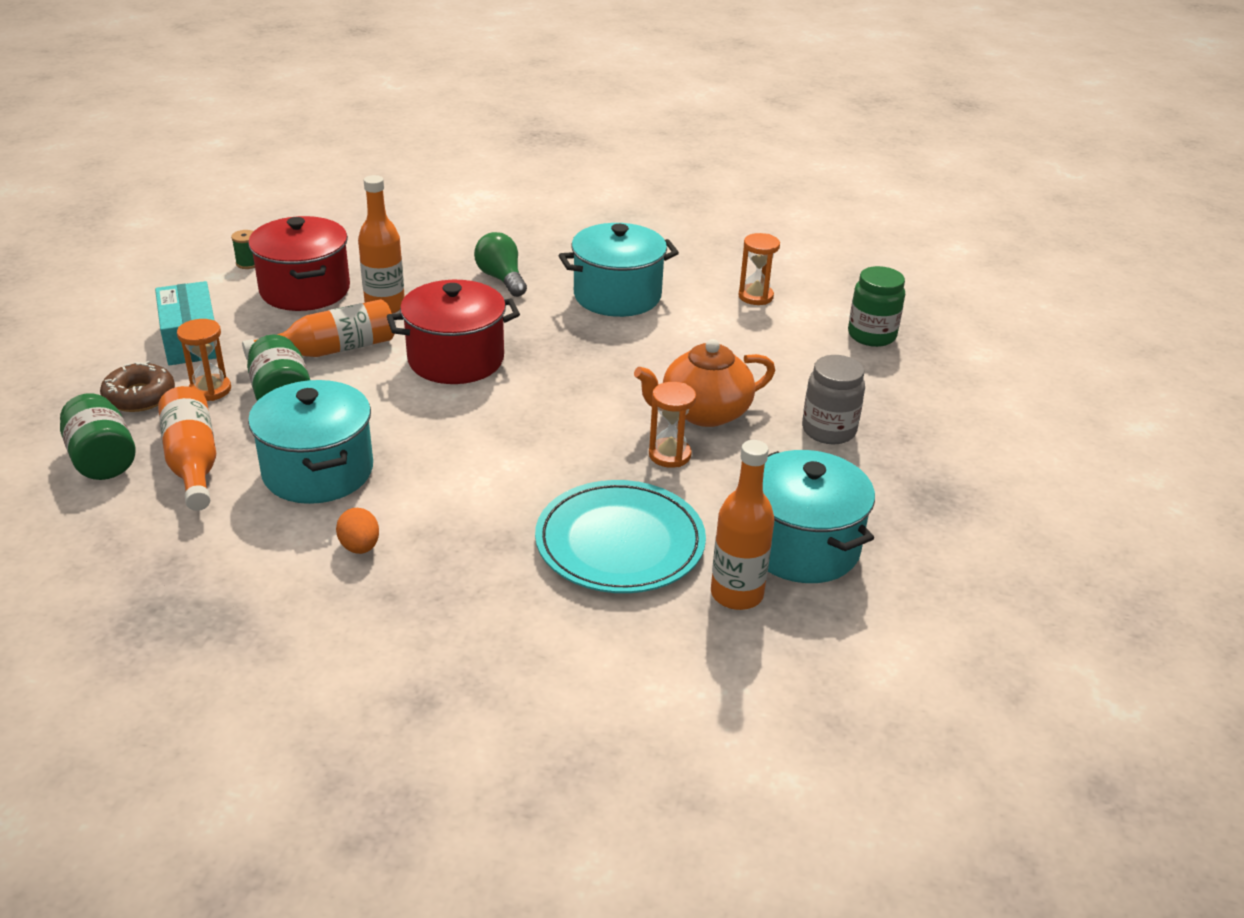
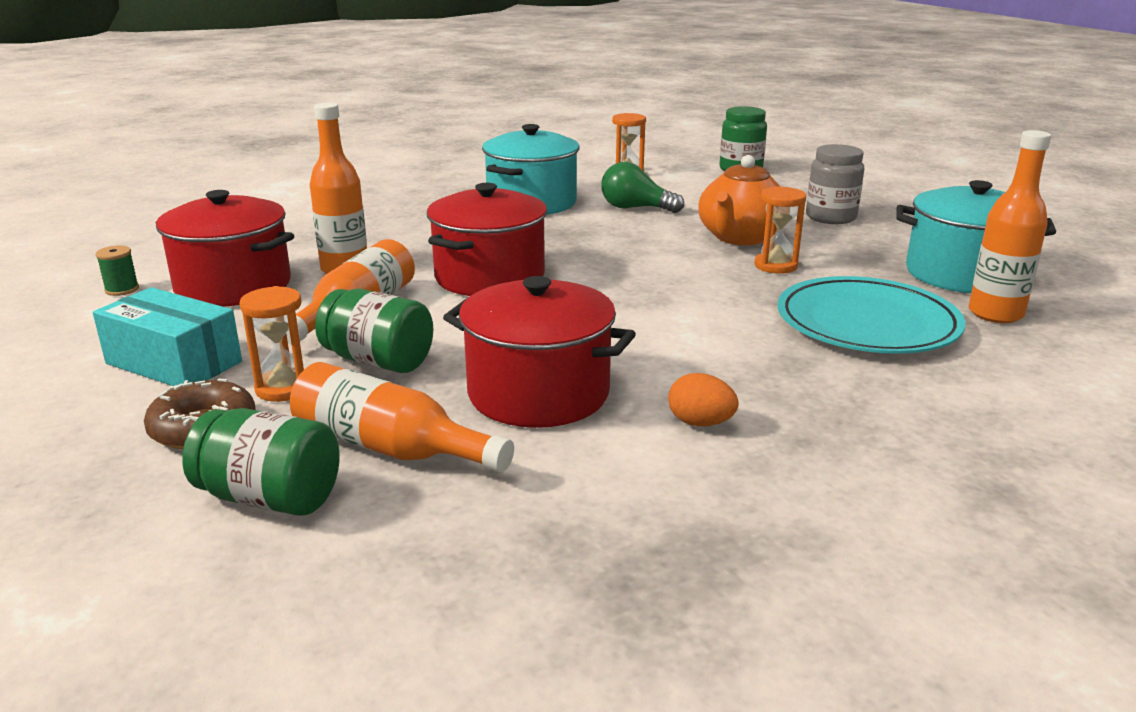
camera: 40 degrees left, 10 degrees down
(318, 471) = (538, 393): turquoise pot -> red pot
(501, 279) = (415, 222): green light bulb -> green light bulb (635, 208)

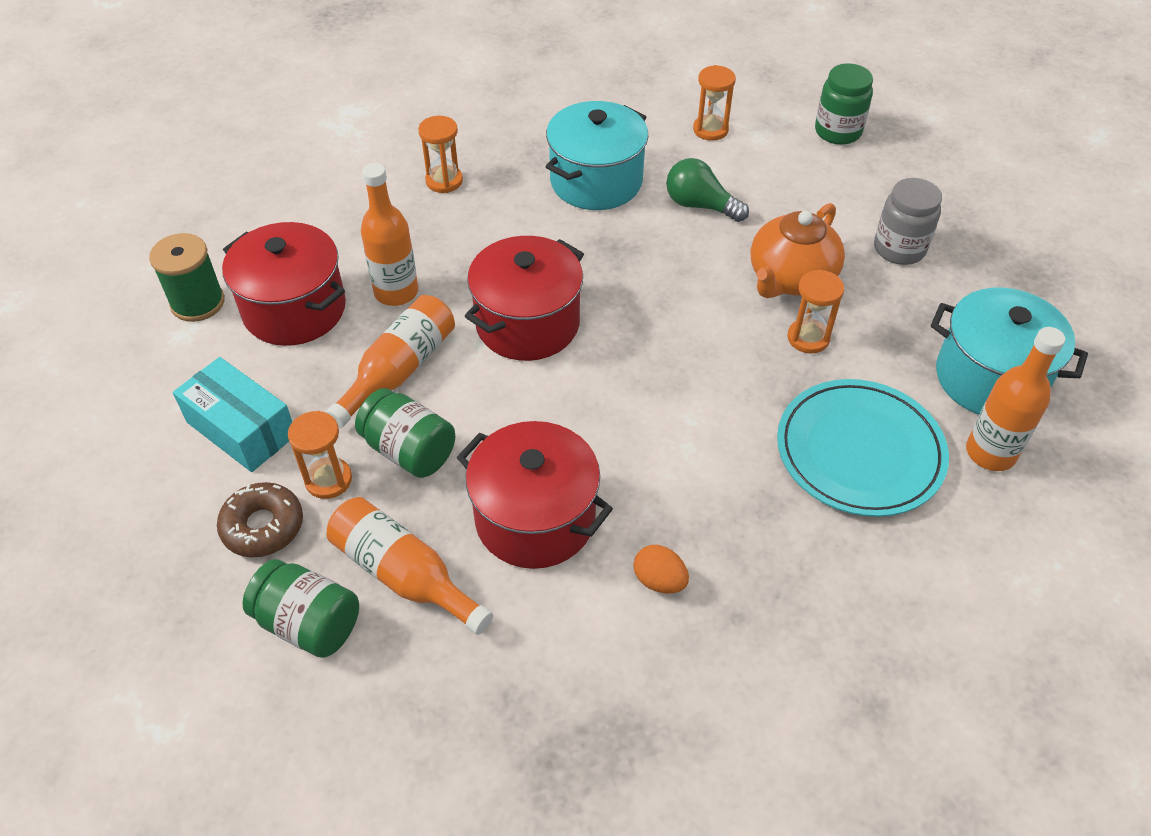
camera: 10 degrees right, 25 degrees up
(122, 289) = (198, 303): green spool -> green spool, size x1.85
(382, 211) = (444, 181): none -> orange hourglass

